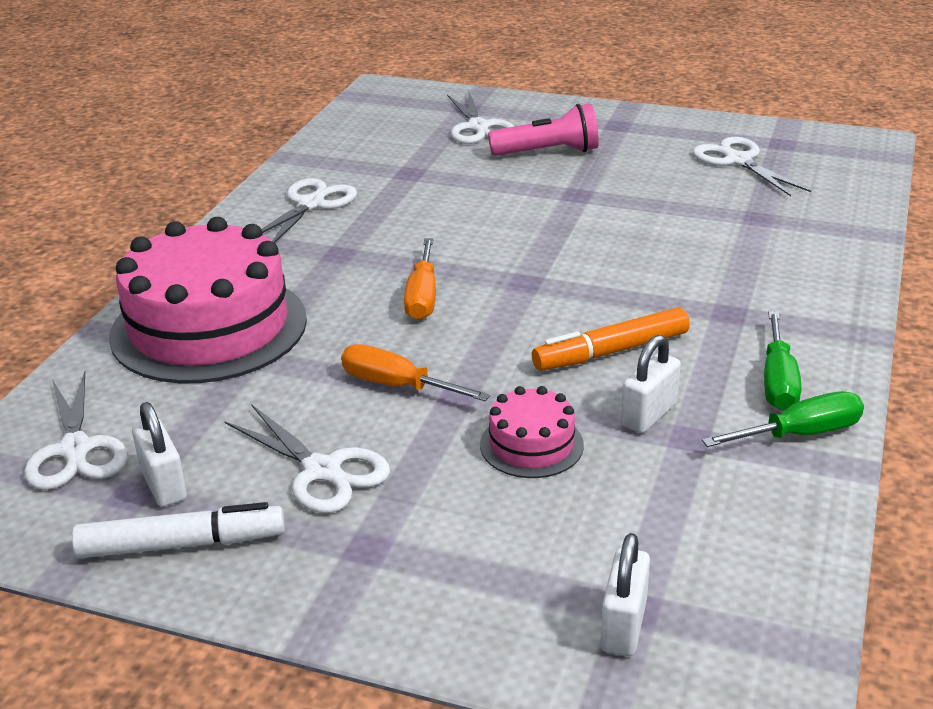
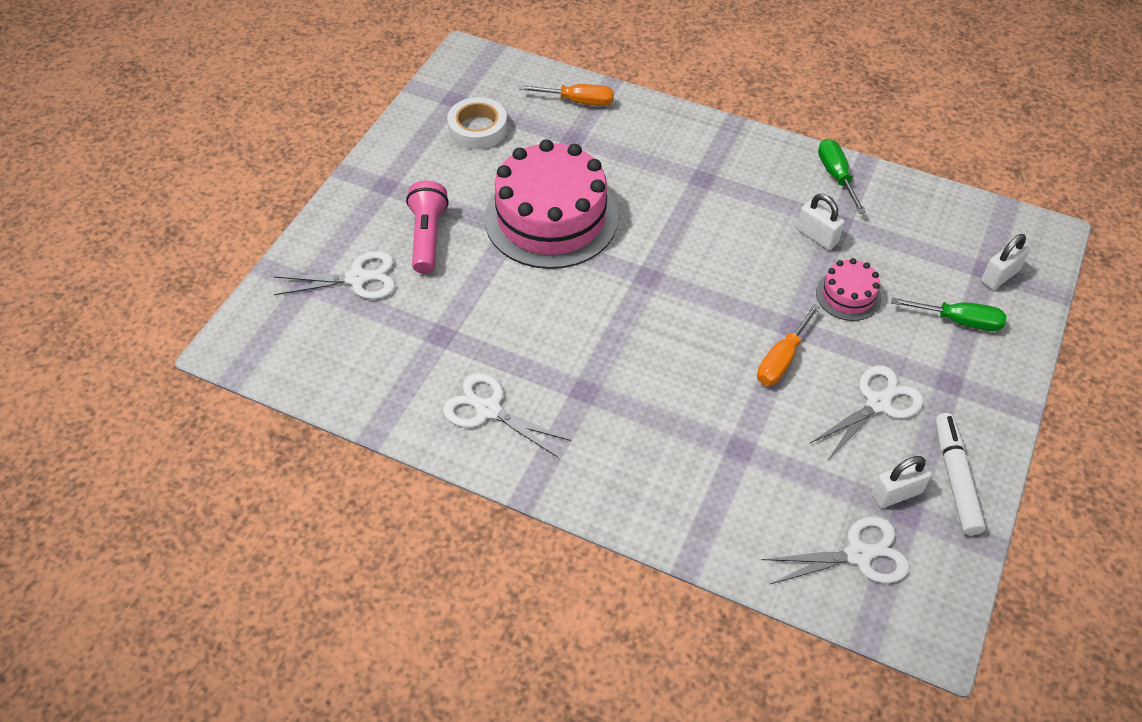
camera: 85 degrees left, 20 degrees up
(209, 327) = (694, 479): pink cake -> pink cake (551, 218)
(422, 297) = (662, 338): orange screwdriver -> orange screwdriver (578, 101)
(612, 351) = (745, 243): orange marker -> none
(623, 625) = (999, 276): white padlock -> white padlock turned 60 degrees counterclockwise
(738, 161) = (478, 129): white scissors -> white tape
(778, 381) = (783, 173): green screwdriver -> green screwdriver (959, 321)

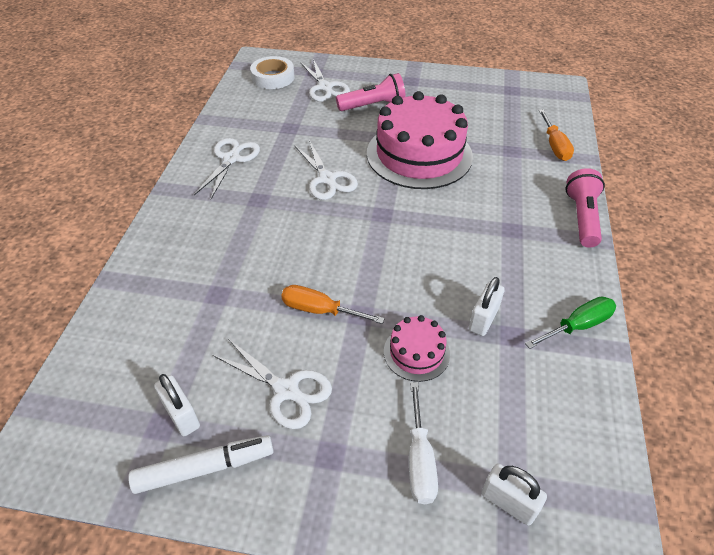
camera: 75 degrees right, 5 degrees down
(478, 129) = (489, 105): white tape -> white tape (273, 77)
(699, 123) = (582, 217): none -> pink flashlight
(858, 555) = (114, 390): white scissors -> white scissors (327, 179)
(959, 321) = (419, 459): green screwdriver -> white screwdriver

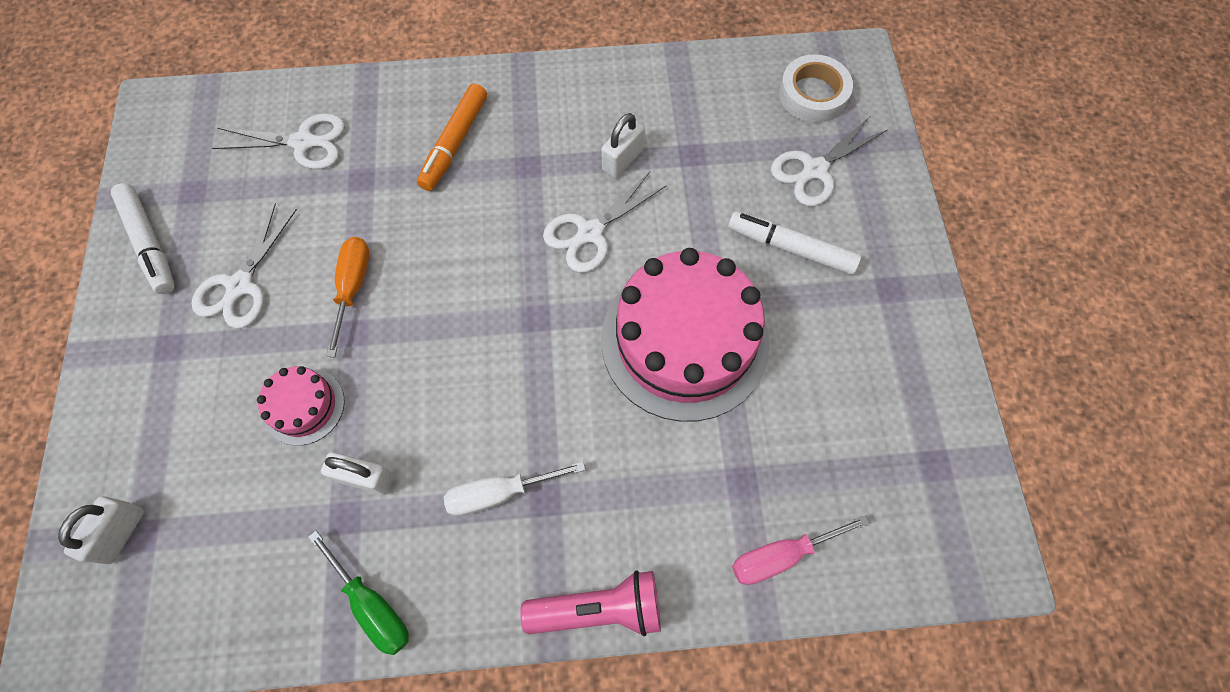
camera: 75 degrees right, 20 degrees up
(181, 415) = (204, 203): white padlock -> white padlock (622, 160)
(215, 234) = (455, 143): none -> orange marker
(231, 159) = (599, 110): white scissors -> white scissors (303, 142)
(373, 105) = (791, 248): pink flashlight -> white marker
(419, 459) = (166, 434): white screwdriver -> white screwdriver (500, 493)
(554, 146) = (781, 555): orange screwdriver -> pink screwdriver

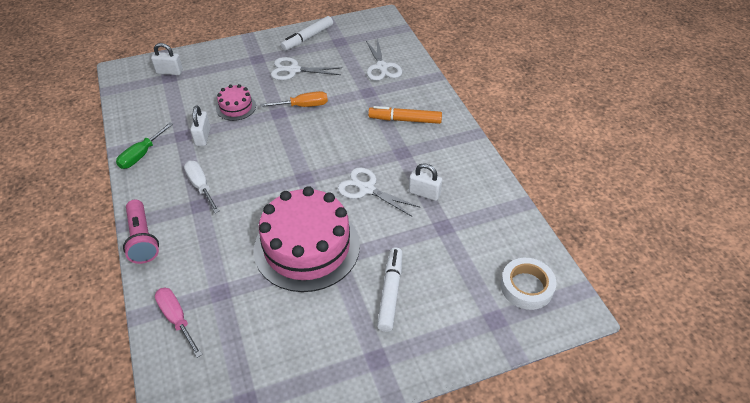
camera: 75 degrees right, 20 degrees down
(815, 170) = (460, 297): white scissors -> none

